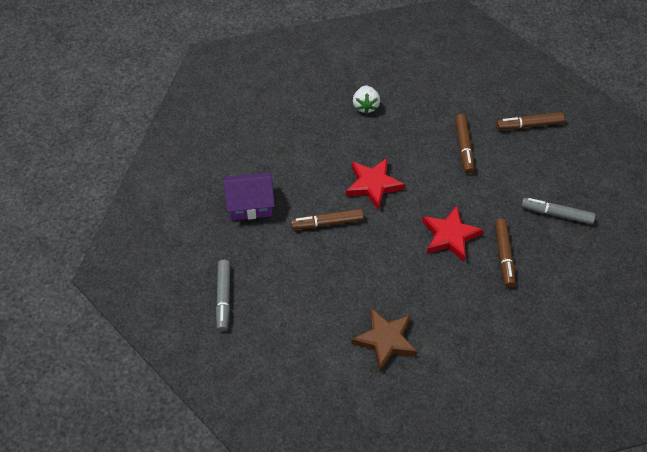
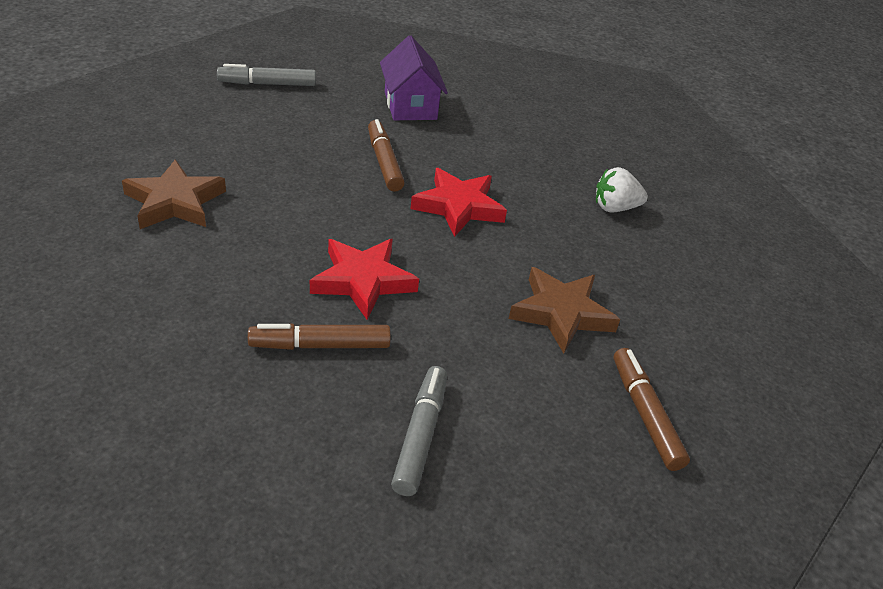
camera: 80 degrees right, 15 degrees down
(464, 147) = (561, 313): brown marker -> brown star

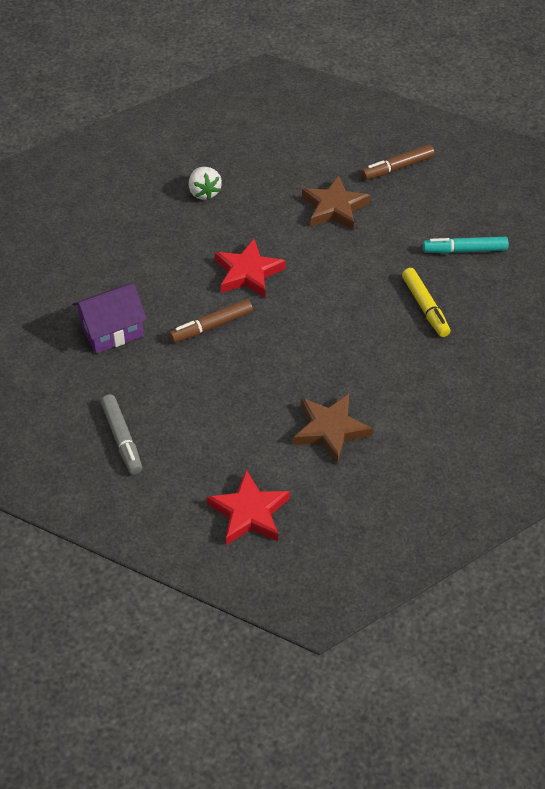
camera: 100 degrees left, 10 degrees up
(320, 345) = (425, 307): brown marker -> yellow marker
(363, 281) = (357, 303): red star -> red star (249, 512)
(420, 435) = (464, 250): grey marker -> turquoise marker

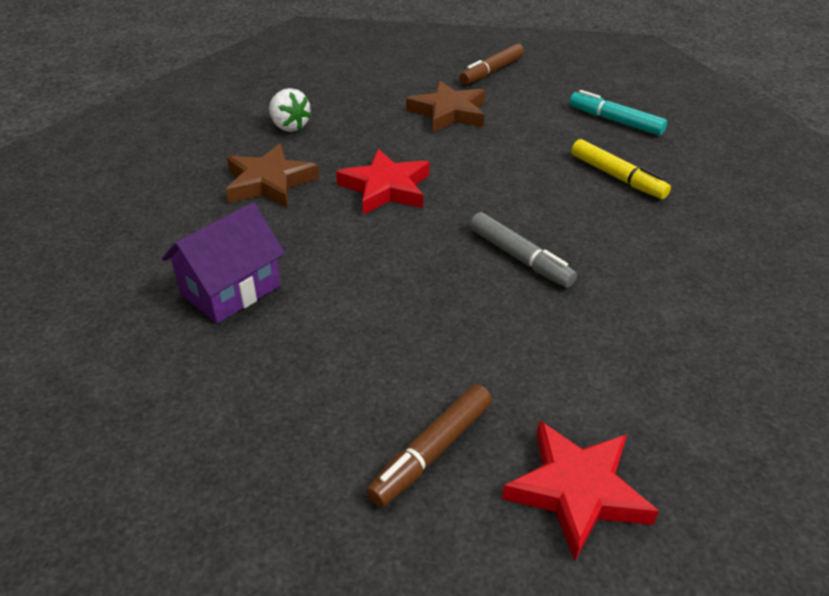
camera: 20 degrees left, 10 degrees down
(122, 439) = (309, 434): grey marker -> grey marker (520, 258)
(211, 326) = (371, 253): brown marker -> brown marker (432, 452)
(330, 430) = (609, 335): brown star -> brown star (269, 182)
(464, 250) = (615, 121): turquoise marker -> turquoise marker turned 60 degrees clockwise

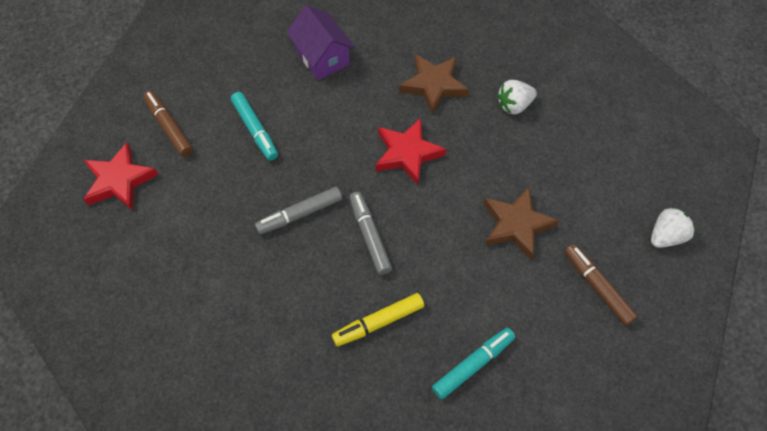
camera: 105 degrees right, 20 degrees up
(397, 333) = (255, 130): none -> turquoise marker
(421, 47) = (666, 236): none -> white strawberry
(517, 198) = (370, 236): none -> grey marker

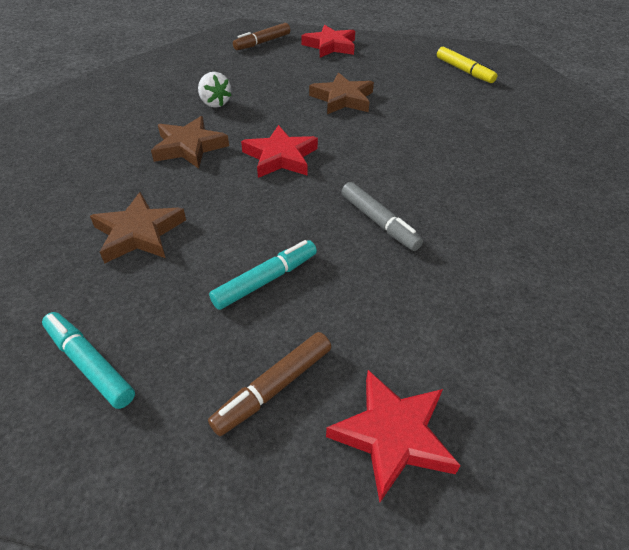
camera: 100 degrees left, 15 degrees down
(322, 57) = (139, 233): purple house -> brown star
(370, 236) = (385, 172): grey marker -> none
(378, 323) = (471, 159): yellow marker -> yellow marker (464, 71)
(473, 365) = (477, 113): turquoise marker -> turquoise marker (89, 364)
(597, 287) = (383, 68): brown marker -> brown marker (262, 42)
(666, 236) = (330, 46): white strawberry -> red star

